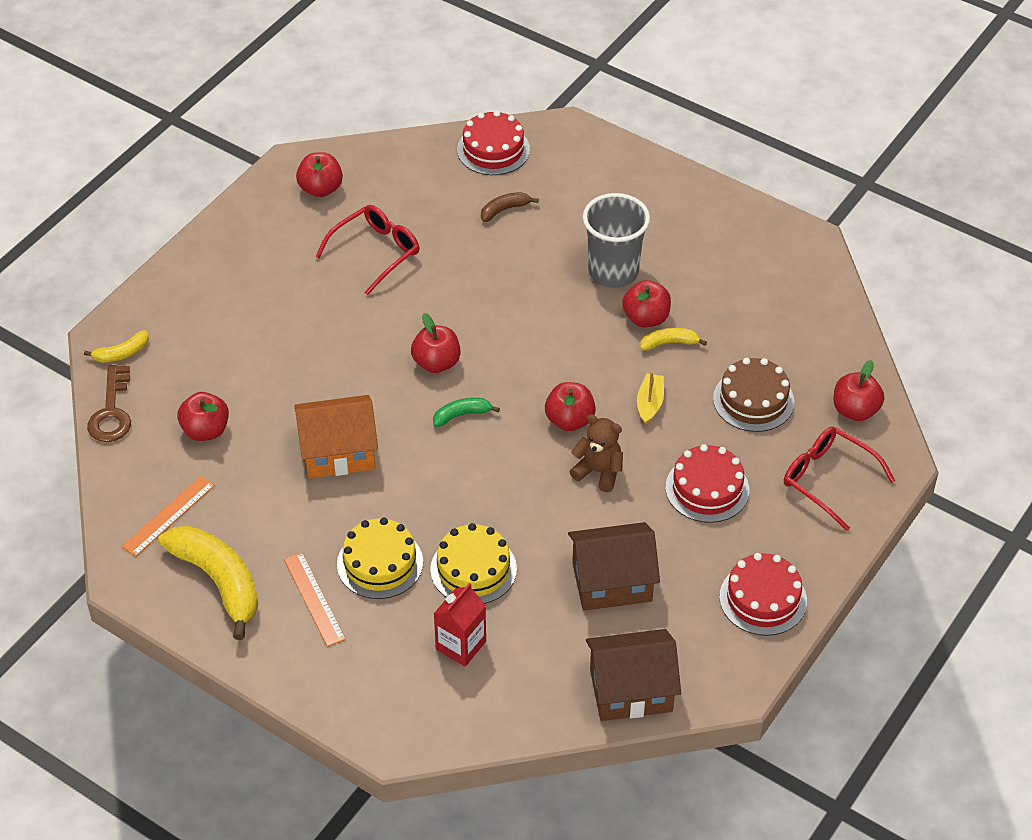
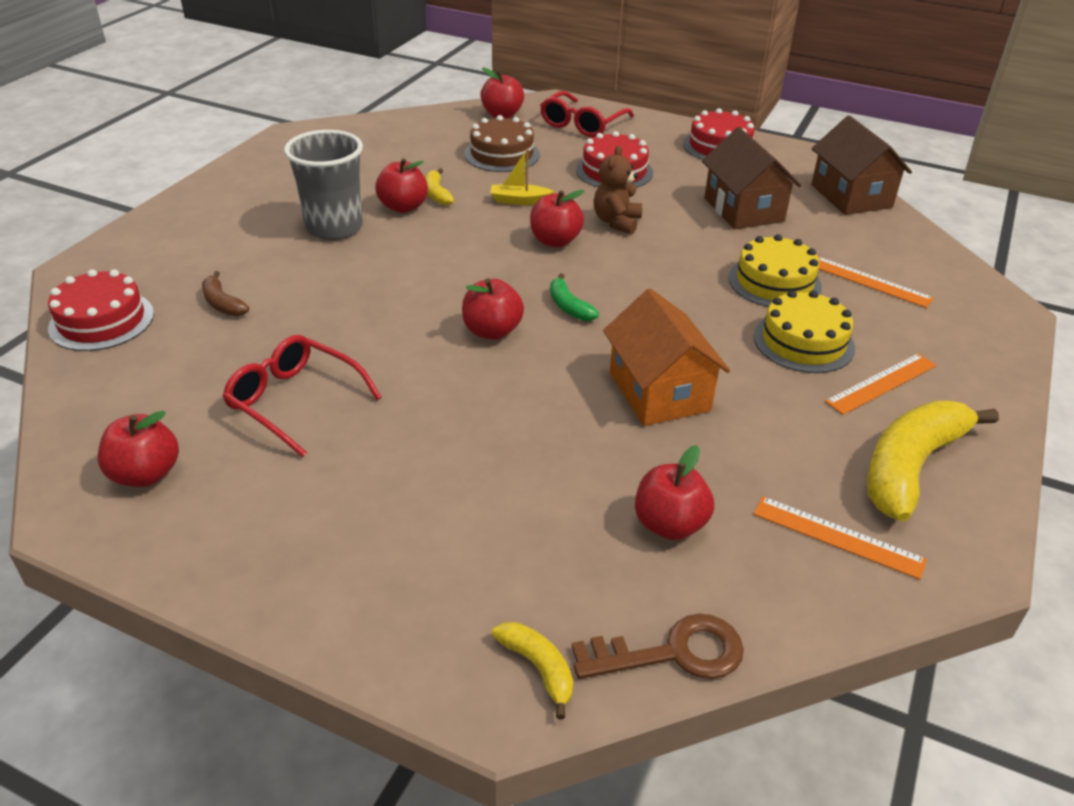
camera: 100 degrees left, 10 degrees down
(461, 645) = (870, 282): red carton -> orange ruler

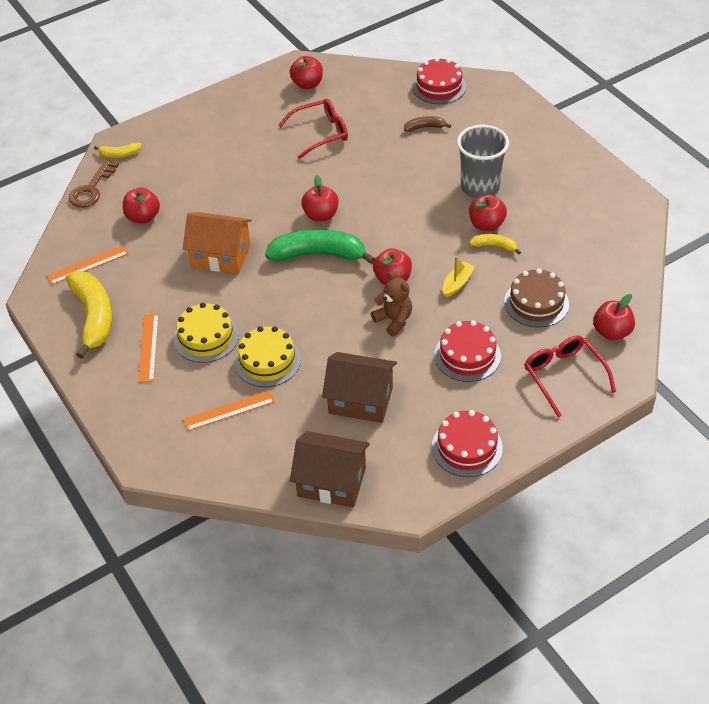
camera: 125 degrees right, 10 degrees up
(568, 306) = (318, 254): green banana -> green banana, size x2.10

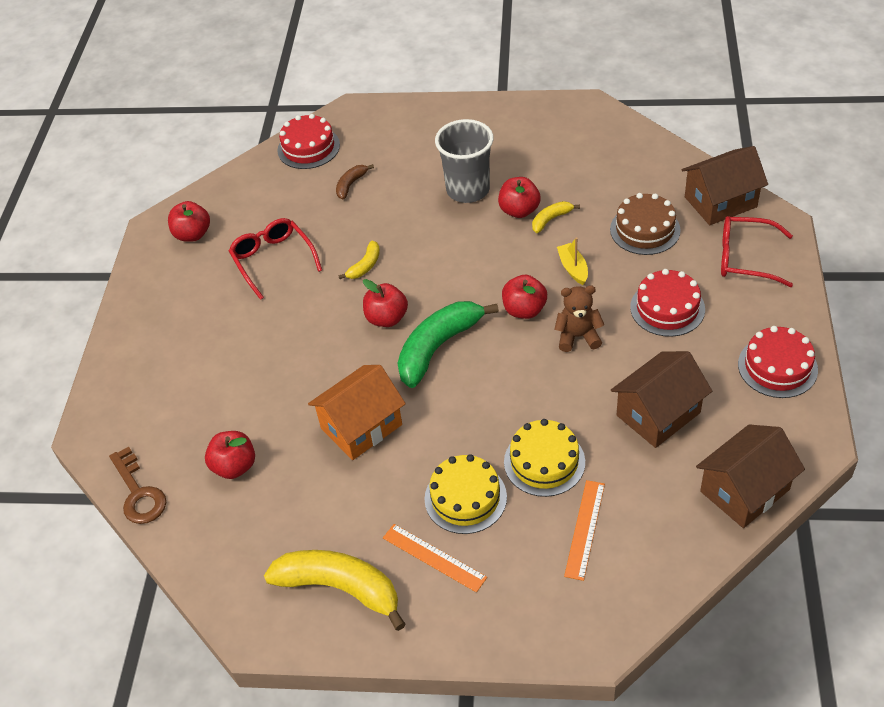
camera: 50 degrees left, 0 degrees up
(87, 264) = (254, 555): orange ruler -> none
(120, 154) = (114, 440): yellow banana -> yellow banana (365, 266)
(320, 133) = (273, 261): red glasses -> red glasses turned 45 degrees counterclockwise
(611, 332) = (720, 202): red apple -> brown house

